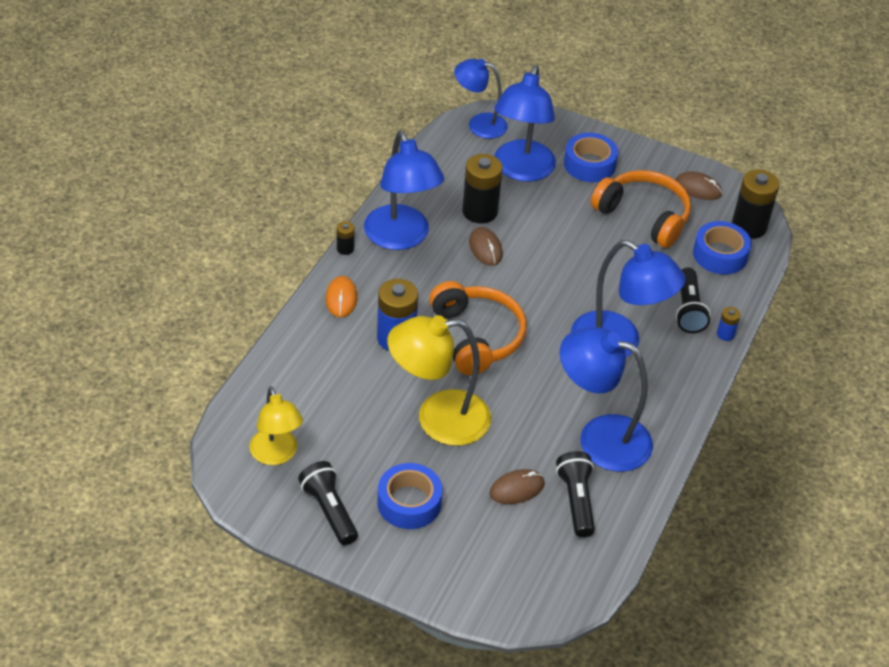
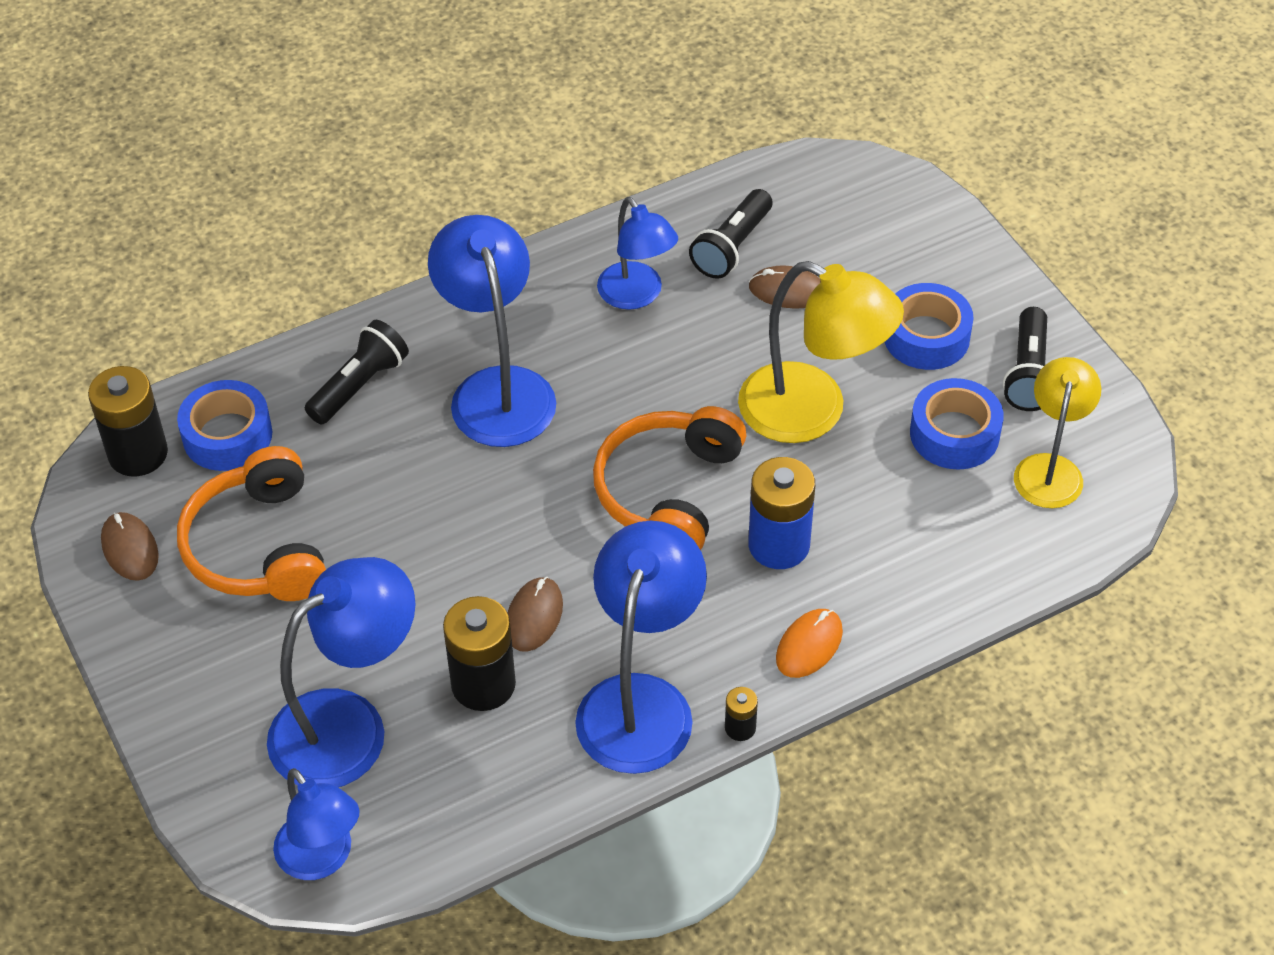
camera: 140 degrees left, 5 degrees up
(589, 164) = (235, 678): blue tape -> blue tape (954, 434)
(600, 438) = (637, 295): blue lamp -> blue lamp, size x0.64
(725, 334) = (351, 333): blue battery -> none

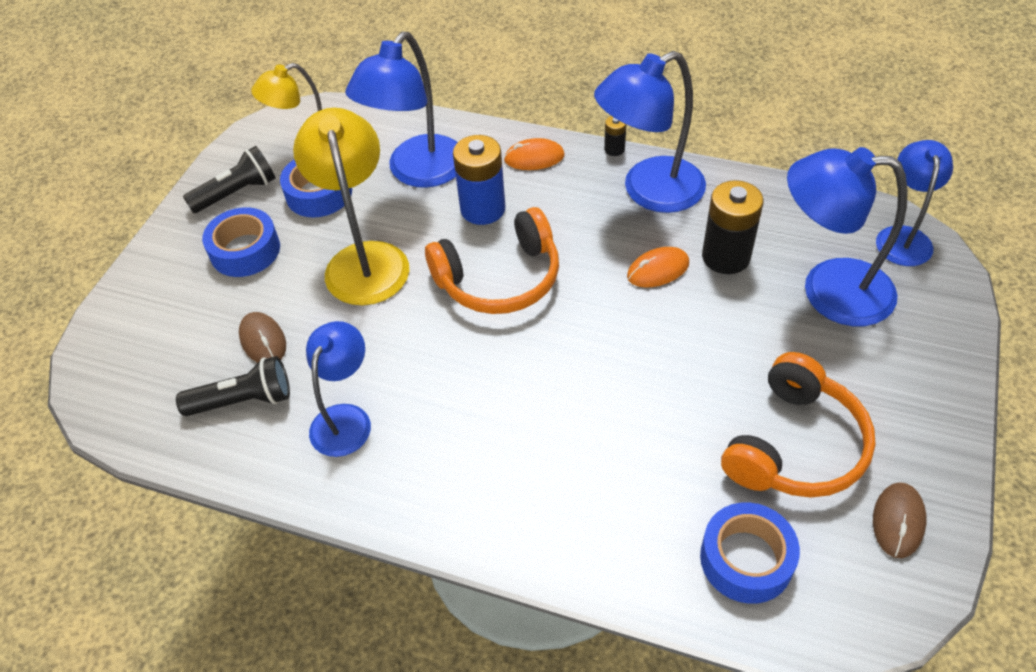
camera: 130 degrees left, 0 degrees up
(138, 454) = (834, 605): black battery -> none
(359, 385) = (606, 516): black flashlight -> none
(497, 389) = (516, 428): blue lamp -> blue lamp (418, 172)
(534, 616) = (658, 270): brown mouse -> orange mouse

